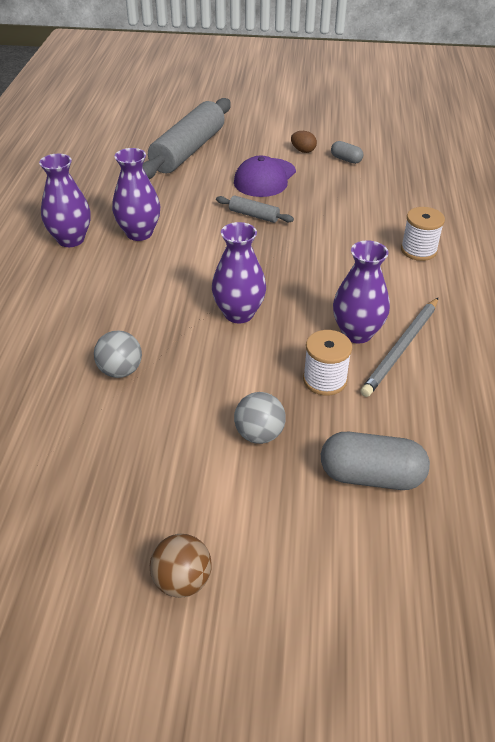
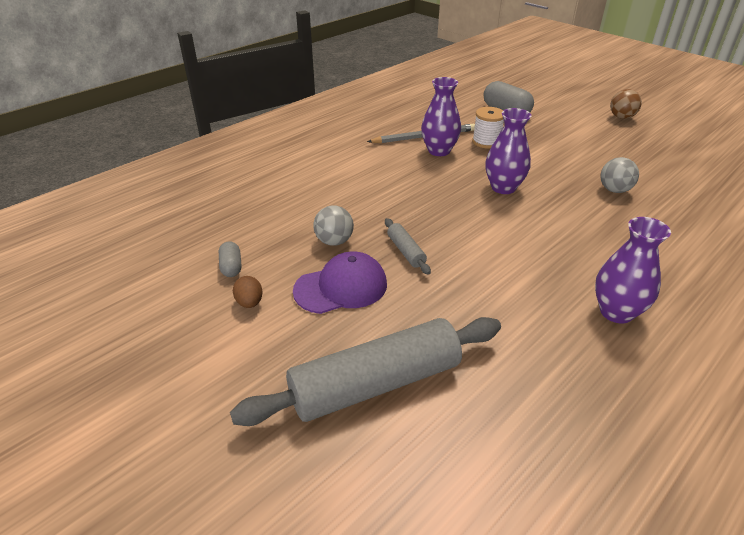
camera: 140 degrees left, 5 degrees down
(139, 233) = (535, 285): purple vase -> none
(259, 434) = (547, 138): grey ball -> grey ball (334, 241)
(418, 250) = (324, 170): white spool -> none

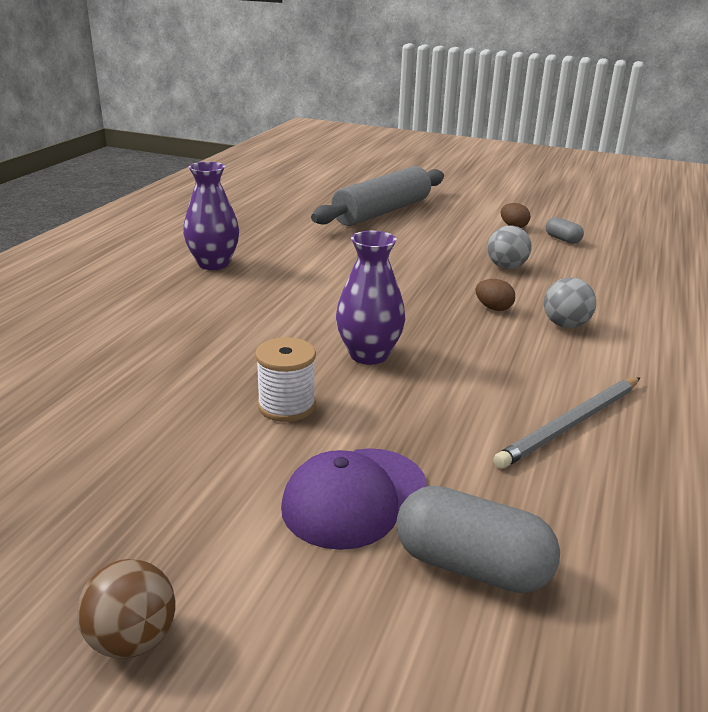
camera: 155 degrees right, 10 degrees down
(341, 287) = (458, 243): purple cap -> purple cap (354, 497)
(392, 203) = (493, 308): none -> brown egg
(405, 251) = (430, 271): grey rolling pin -> none
(439, 151) = (514, 398): purple vase -> none
(486, 142) = (450, 440): white spool -> white spool (286, 406)
(614, 190) = (195, 385): grey ball -> grey ball (565, 325)

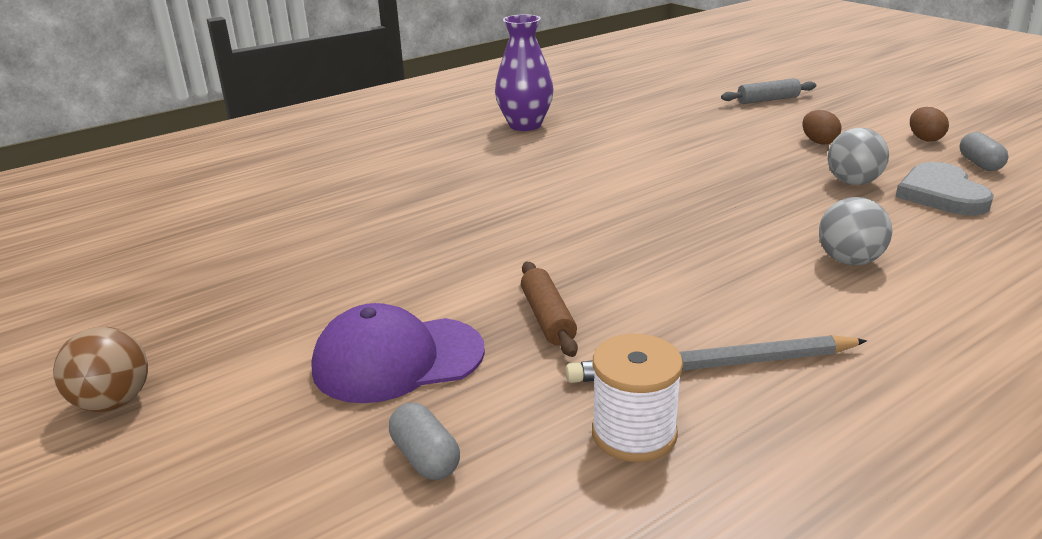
camera: 35 degrees right, 0 degrees up
(286, 406) = (437, 264): white spool -> white spool (634, 433)
(368, 355) = (571, 238): purple vase -> none
(382, 212) = (768, 100): grey rolling pin -> grey rolling pin, size x0.43
(427, 425) = (547, 318): none -> brown rolling pin
(472, 566) = (425, 458): grey capsule -> grey capsule, size x0.54
(493, 308) = (776, 223): brown egg -> brown egg (818, 142)
(564, 265) = (941, 194): none -> grey heart

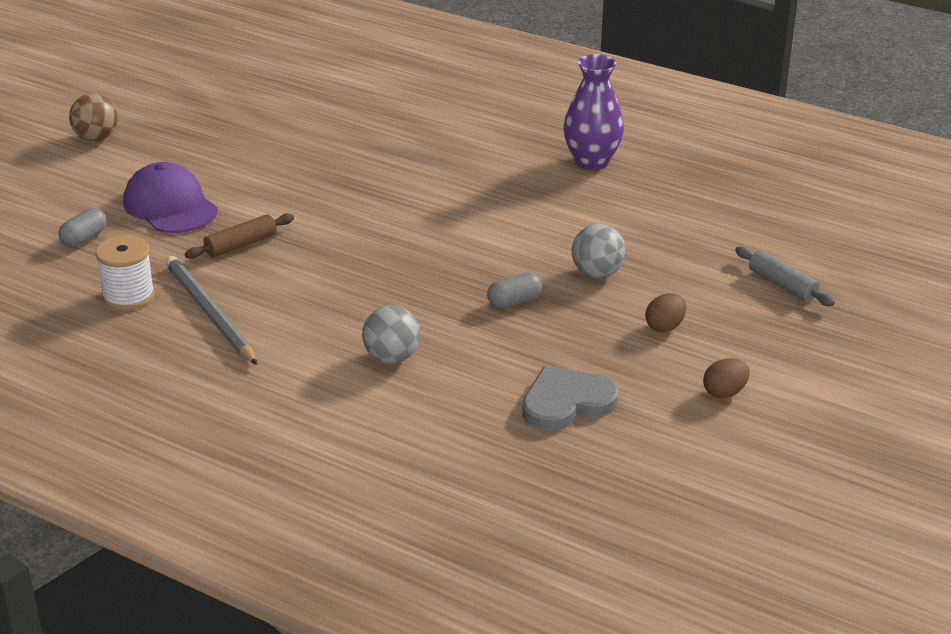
camera: 65 degrees right, 5 degrees up
(853, 182) = (564, 352): grey ball -> grey ball (597, 273)
(979, 164) = (668, 427): grey capsule -> grey capsule (514, 302)

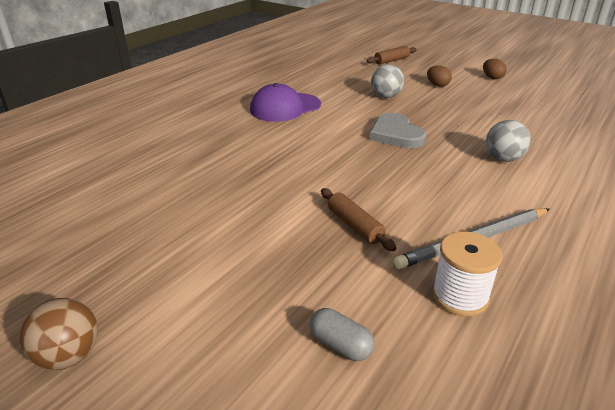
camera: 85 degrees left, 0 degrees up
(170, 206) = (273, 275): purple cap -> purple cap (285, 107)
(514, 302) = (422, 119): grey capsule -> none
(566, 403) = (522, 111): grey heart -> grey heart (396, 134)
(591, 162) = (251, 90): purple vase -> none
(782, 285) = (391, 60): grey rolling pin -> brown rolling pin

